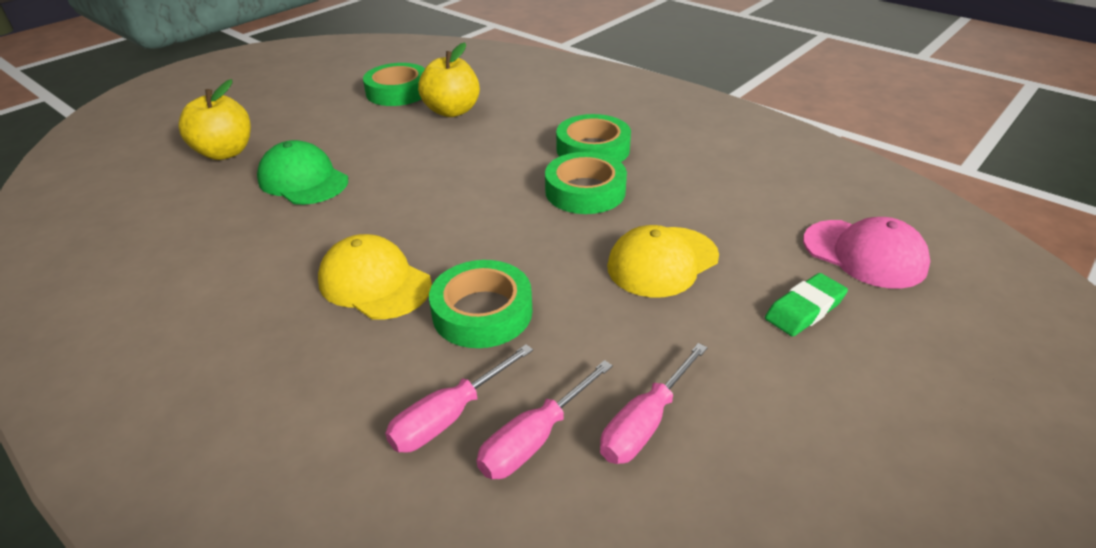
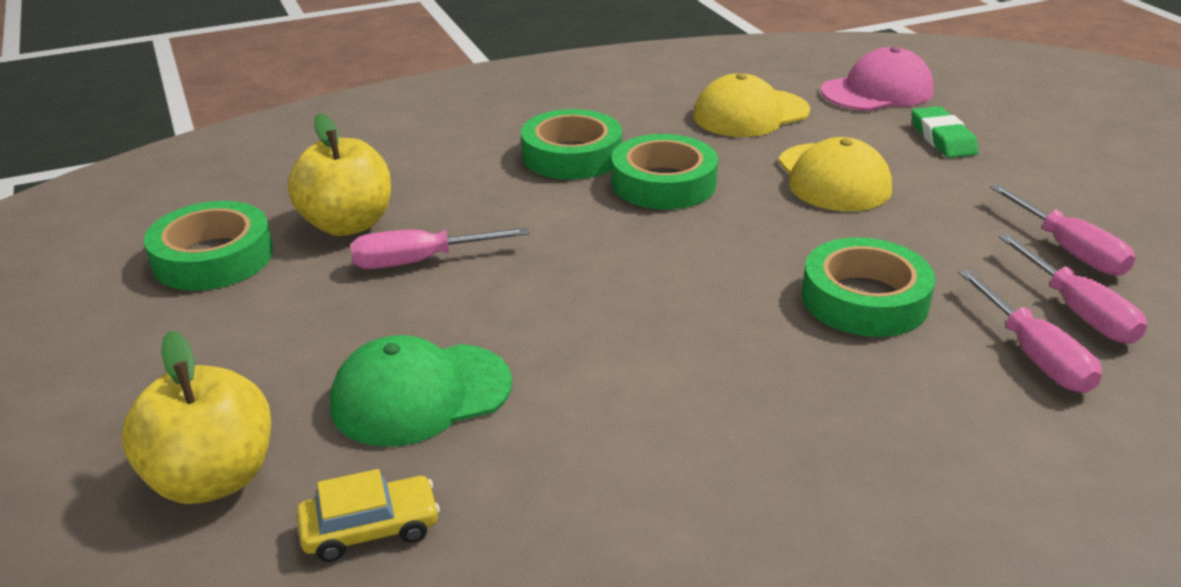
camera: 65 degrees left, 5 degrees down
(197, 199) = (370, 529): none -> yellow car
(374, 283) = (761, 366): yellow cap -> yellow cap (750, 114)
(427, 141) = (419, 261): none -> pink screwdriver

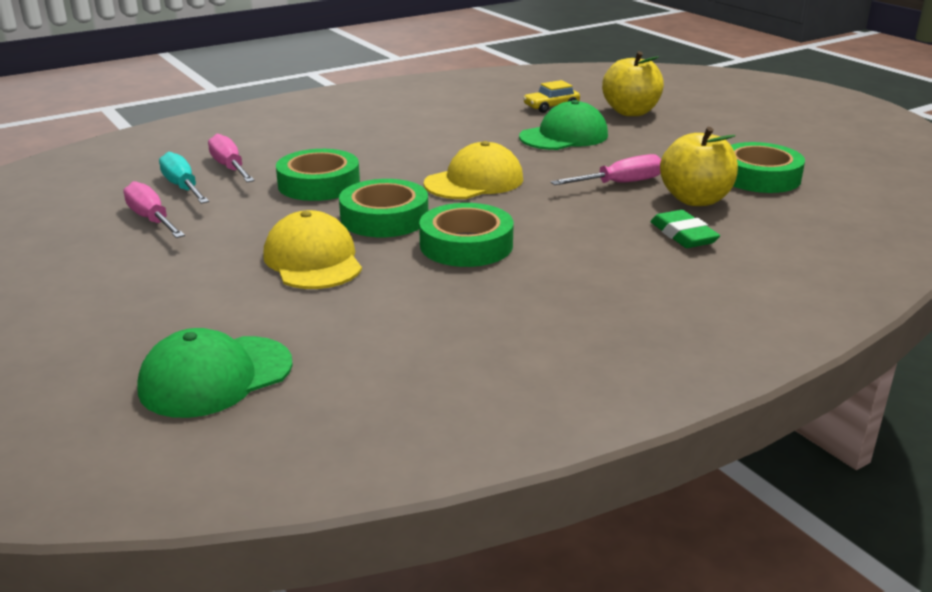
camera: 170 degrees right, 5 degrees down
(571, 155) = (560, 263): green tape -> green tape (384, 218)
(750, 114) = (385, 326): yellow cap -> yellow cap (474, 181)
(877, 91) = (215, 377): pink cap -> green cap
(942, 138) = (179, 310): green eraser -> green eraser (683, 235)
(1078, 311) = (182, 187): pink screwdriver -> turquoise screwdriver

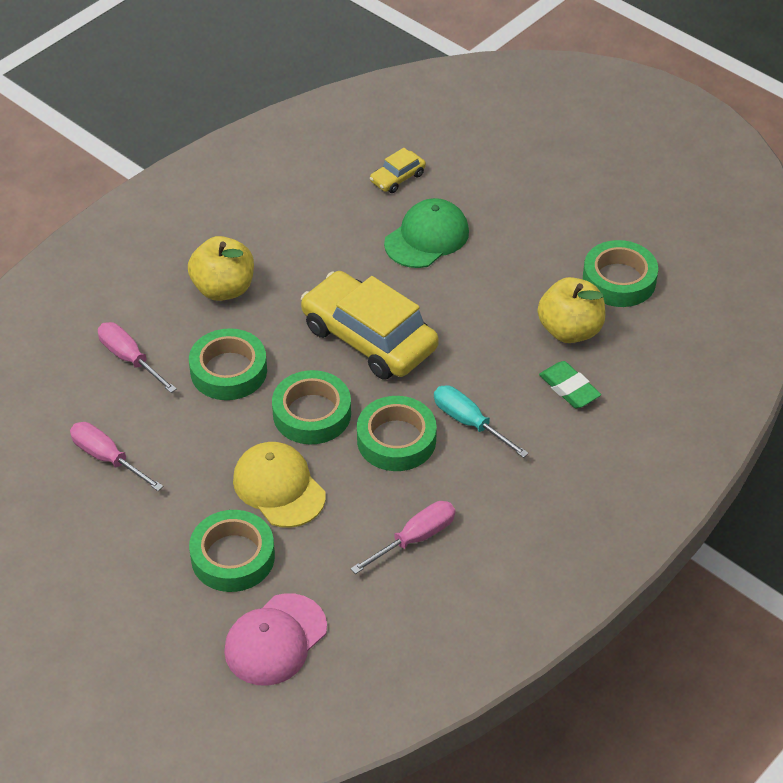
camera: 15 degrees left, 20 degrees up
(182, 187) = (104, 401): turquoise screwdriver -> turquoise screwdriver (469, 422)
(215, 377) = (275, 640): green cap -> pink cap
(221, 302) = (233, 557): none -> green tape
(474, 181) = (369, 338): yellow cap -> yellow car
(620, 183) = (499, 316): pink screwdriver -> pink screwdriver (415, 538)
(631, 112) = (479, 175): yellow apple -> yellow apple (223, 289)

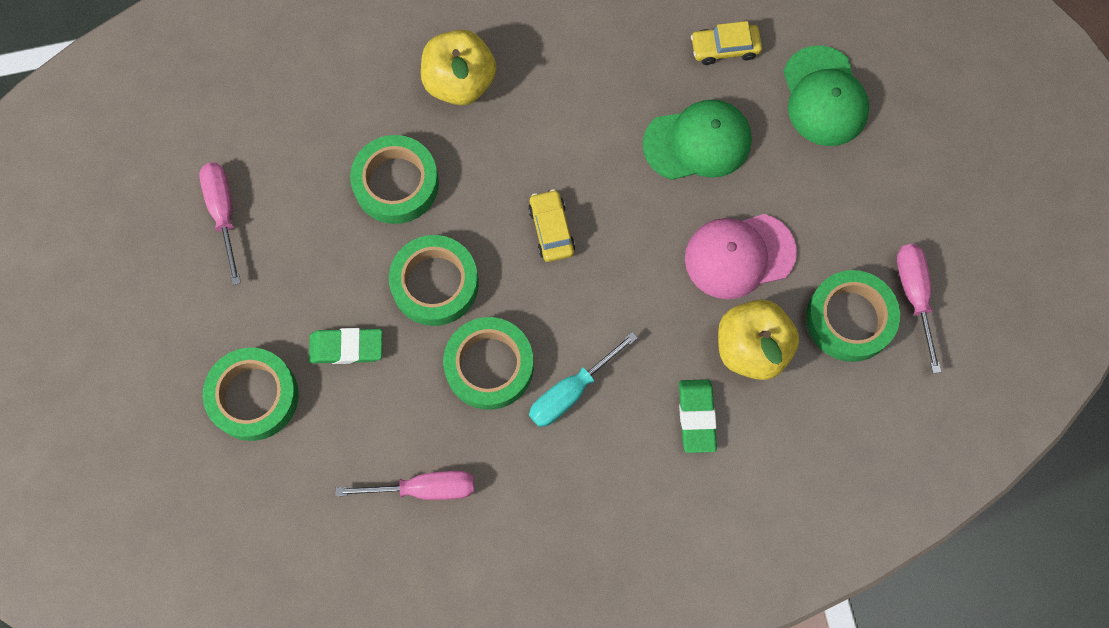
camera: 35 degrees right, 25 degrees up
(129, 358) = (319, 111): pink screwdriver -> pink screwdriver (914, 295)
(275, 640) = (227, 511): pink cap -> pink cap (739, 256)
(279, 487) = (346, 347): yellow cap -> green eraser
(369, 338) = (551, 229): yellow car -> yellow car, size x0.44
(469, 422) = (571, 392): turquoise screwdriver -> turquoise screwdriver turned 120 degrees counterclockwise
(489, 171) = (824, 97): none -> green cap

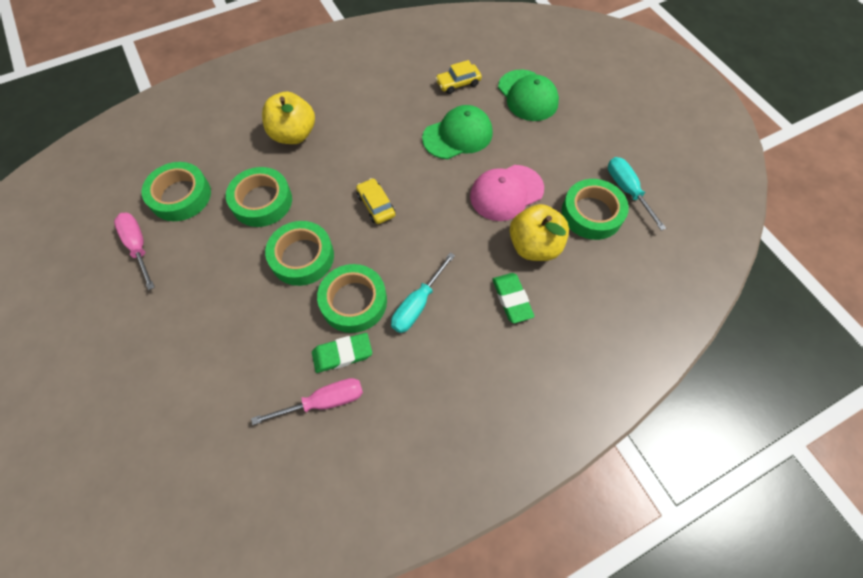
camera: 15 degrees left, 10 degrees down
(254, 396) = (176, 367): green tape -> green tape (180, 196)
(346, 347) = (244, 314): green eraser -> green eraser (342, 354)
(914, 295) = (627, 190): pink screwdriver -> turquoise screwdriver

